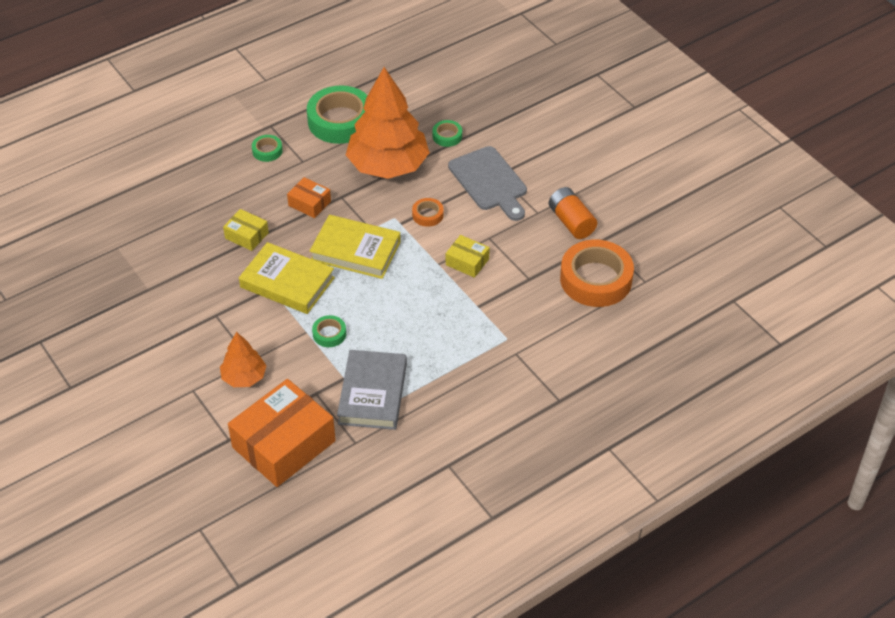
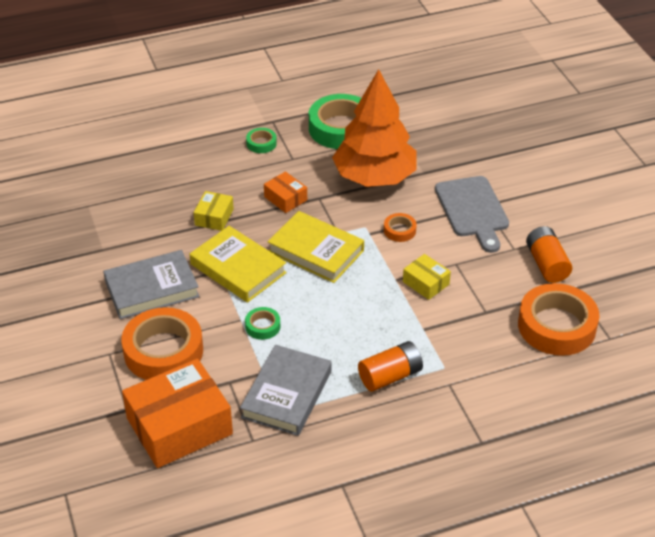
camera: 15 degrees right, 5 degrees down
(211, 319) = (152, 289): none -> grey book
(244, 377) = (163, 351): orange tree -> orange tape
(246, 235) = (214, 217): yellow box -> yellow box turned 60 degrees clockwise
(447, 136) = (442, 160): green tape -> none
(461, 357) = (390, 376): none -> orange battery

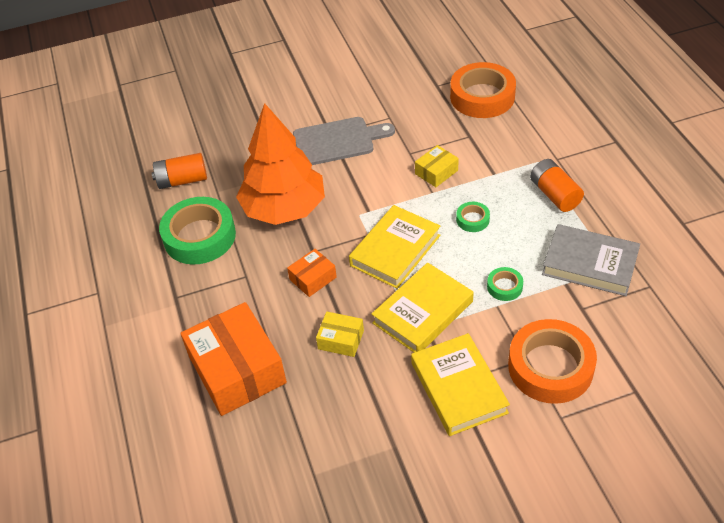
camera: 85 degrees left, 5 degrees up
(152, 289) = (459, 387): grey book -> yellow book
(179, 426) = (647, 343): orange box -> orange box (237, 370)
(261, 143) = (215, 305): green tape -> green tape (472, 219)
(399, 230) = (365, 190): orange tape -> none
(546, 264) = (409, 99): orange battery -> orange battery (182, 180)

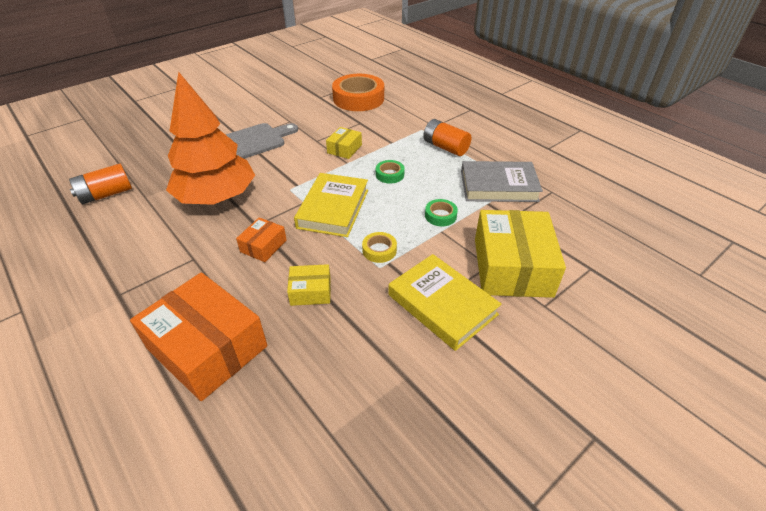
camera: 25 degrees left, 5 degrees down
(199, 236) = (134, 235): green tape -> none
(422, 312) = (379, 250): yellow book -> yellow tape
(550, 367) = (512, 267): orange tape -> yellow box

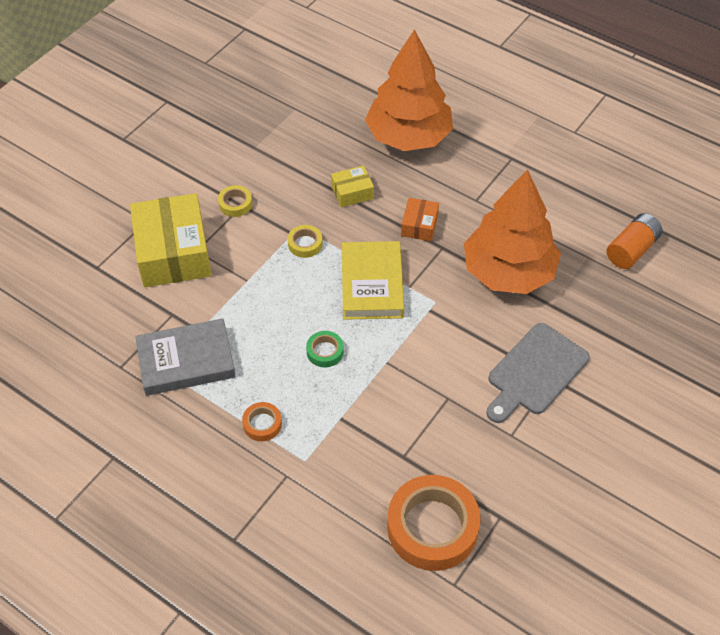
camera: 165 degrees right, 10 degrees up
(207, 347) = (408, 137): orange box -> orange tree
(344, 149) = (401, 388): yellow box -> none
(440, 216) = (251, 300): green tape -> none
(442, 304) = (235, 204): yellow book -> yellow tape
(445, 147) = (262, 424): orange battery -> orange tape

